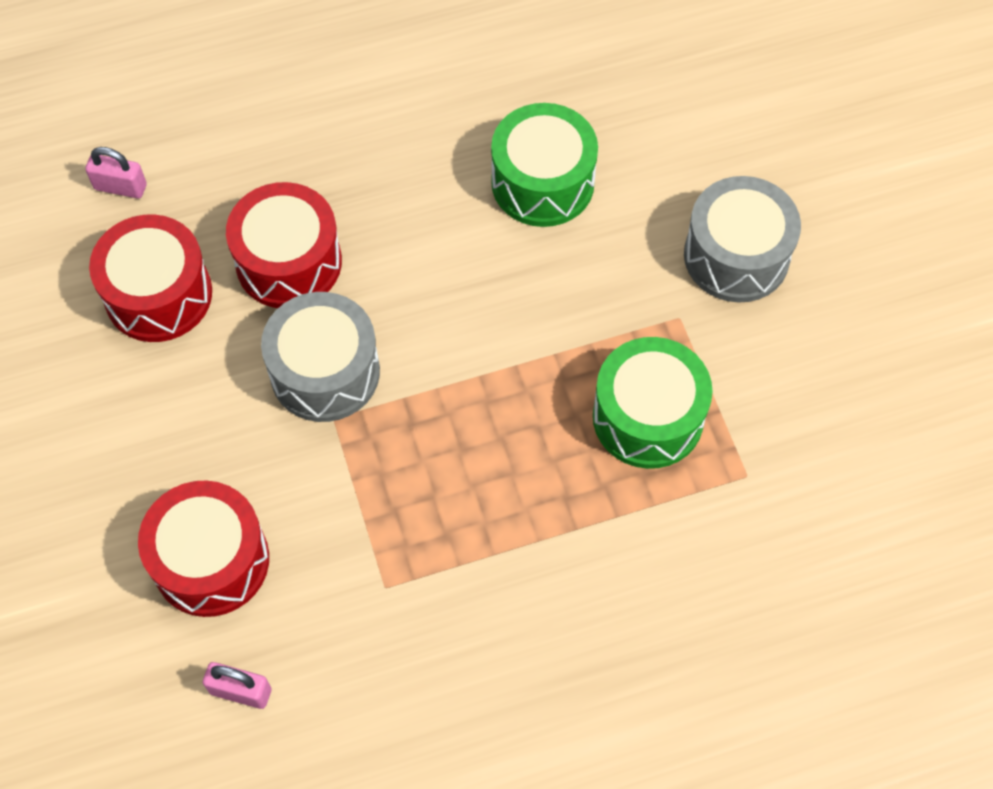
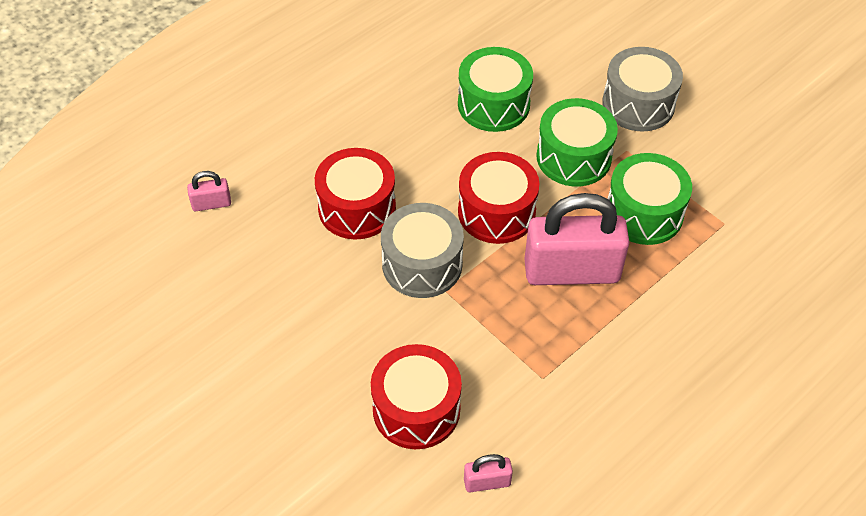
camera: 25 degrees left, 10 degrees down
(158, 294) = (278, 259): red drum -> red drum (496, 212)
(505, 459) = (571, 271): none -> pink padlock
(603, 300) = (573, 157): none -> green drum

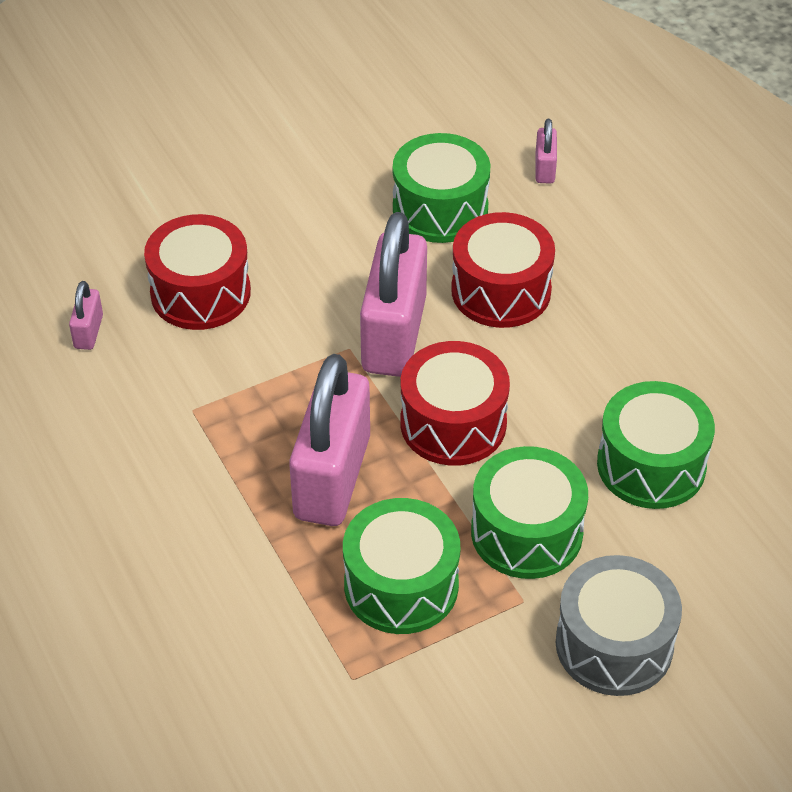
camera: 105 degrees right, 5 degrees down
(274, 263) = (440, 209): none -> green drum
(422, 264) = (394, 334): grey drum -> pink padlock

